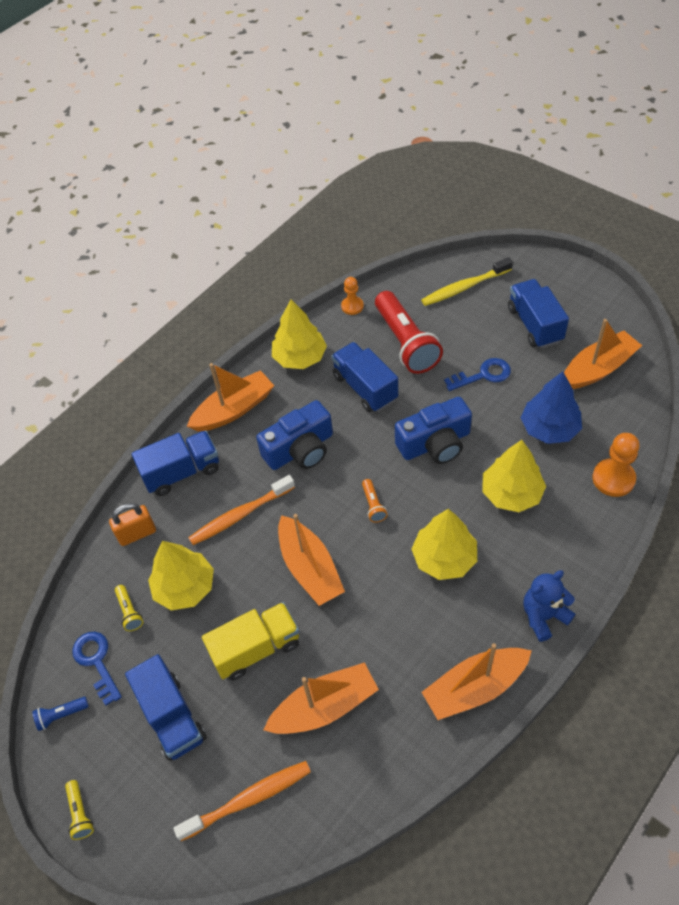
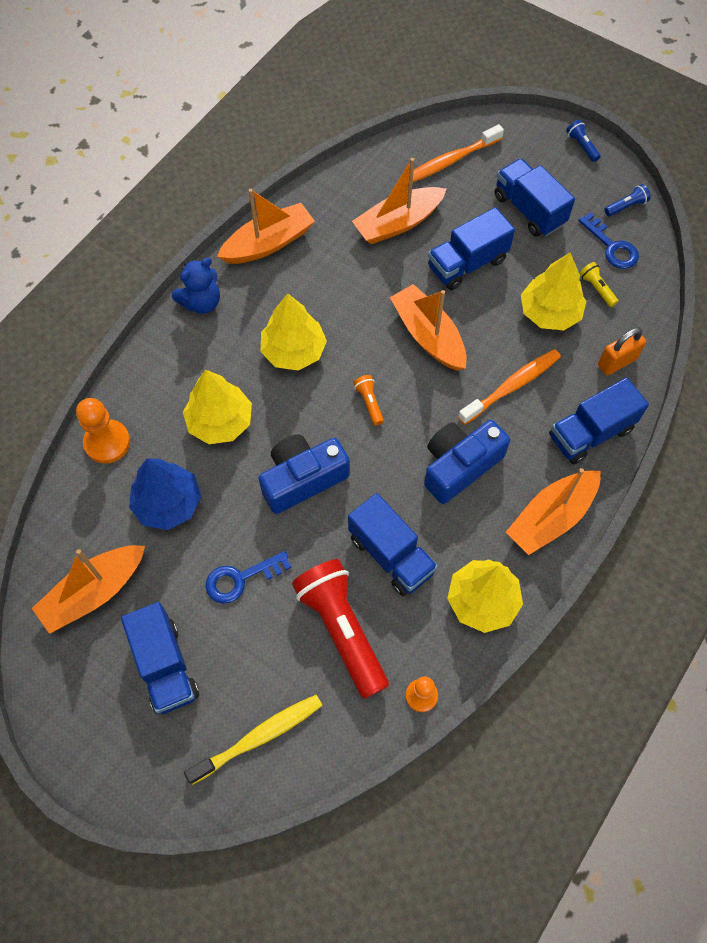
camera: 170 degrees right, 10 degrees up
(80, 813) = (581, 146): yellow flashlight -> blue flashlight
(256, 648) = (467, 264): yellow truck -> blue truck

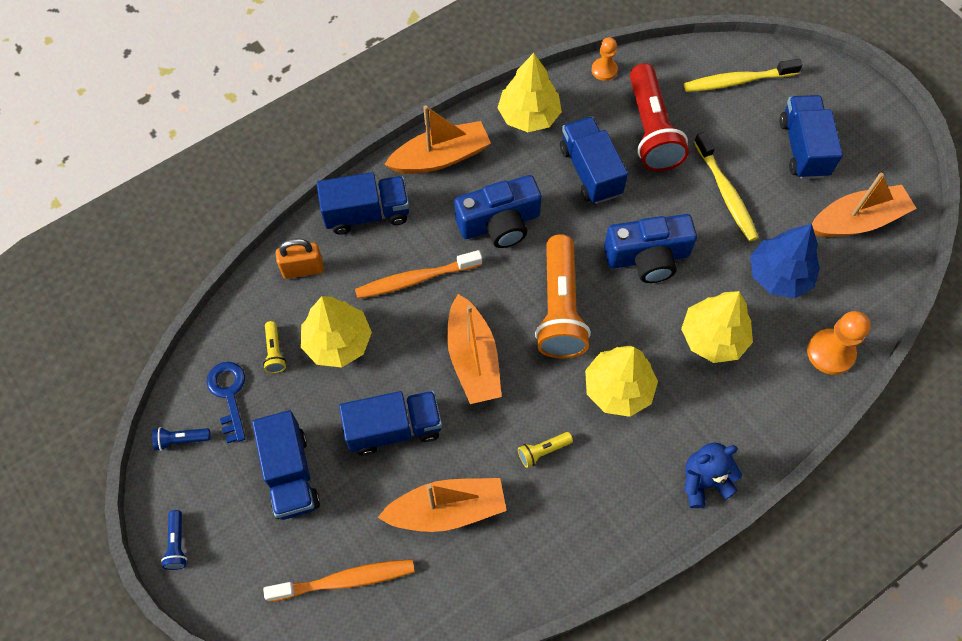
camera: 160 degrees left, 0 degrees up
(241, 579) = (725, 192): blue key -> yellow toothbrush
(268, 243) = (607, 535): orange boat -> none
(340, 284) = (543, 451): none -> yellow flashlight
(369, 402) = (560, 308): orange flashlight -> orange flashlight, size x2.42

